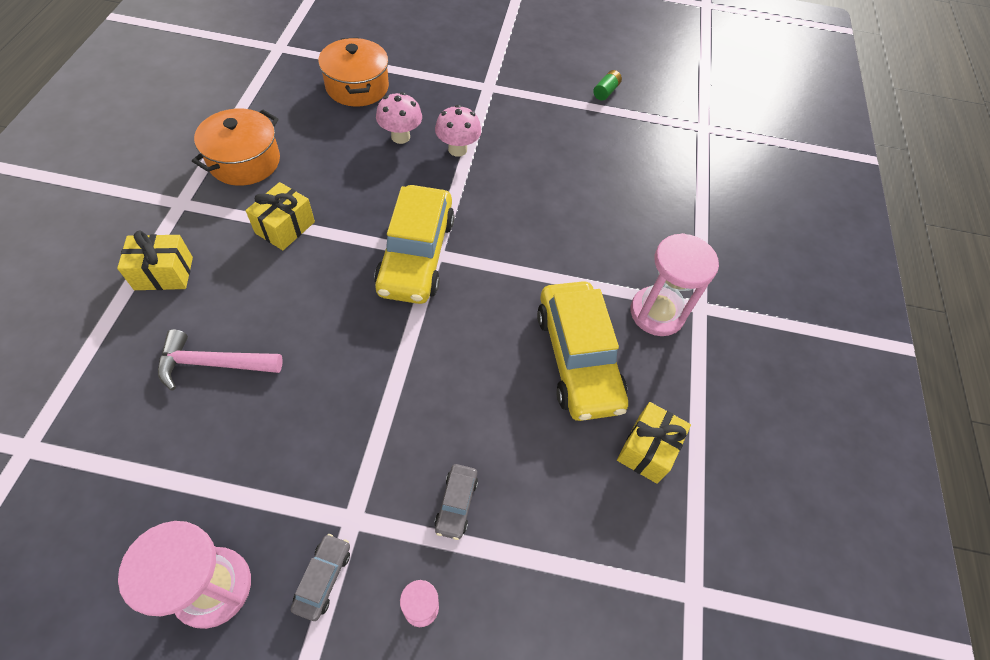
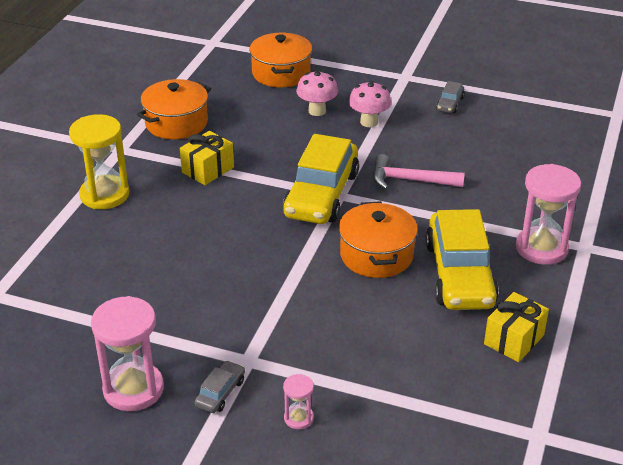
camera: 15 degrees right, 20 degrees down
(164, 273) = (104, 195): yellow gift -> yellow hourglass
(213, 363) = (142, 255): pink hammer -> pink hammer (410, 180)
(456, 503) = (336, 359): grey car -> grey car (450, 104)
(485, 339) = (376, 255): none -> orange pot
(605, 91) = (521, 83): green battery -> none

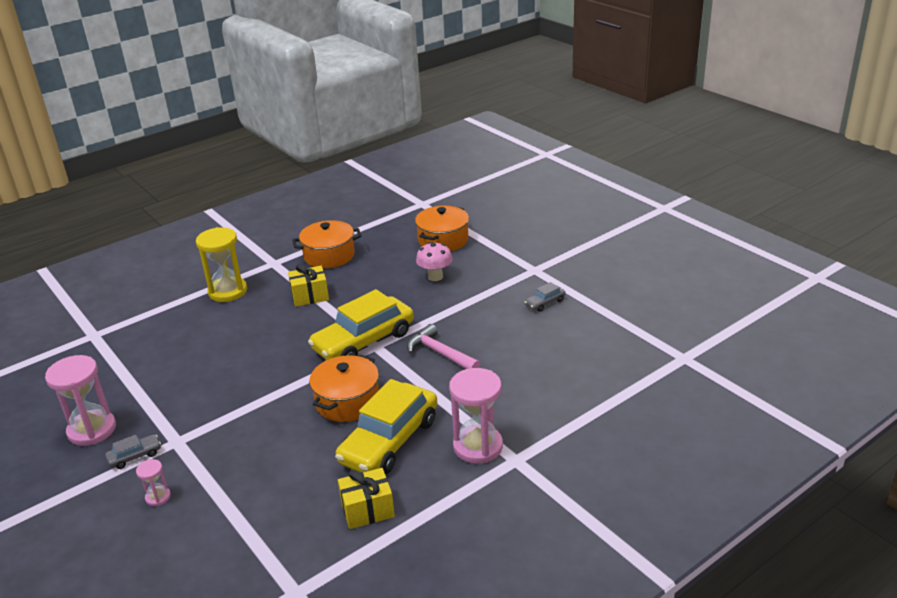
camera: 35 degrees right, 5 degrees down
(369, 122) = (463, 297): pink mushroom -> none

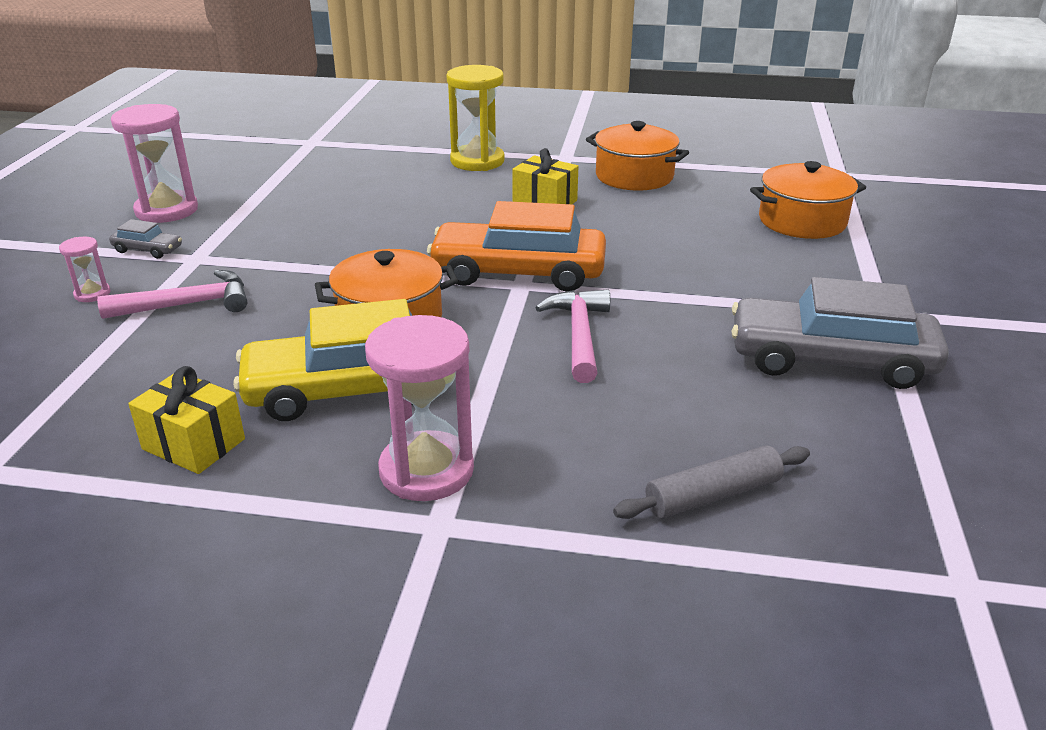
camera: 45 degrees right, 0 degrees up
(228, 464) = (187, 305): none -> pink hammer
(363, 341) = (518, 272): yellow car -> orange car
(435, 277) = (722, 253): pink mushroom -> none
(545, 303) = (830, 360): grey car -> grey car, size x2.36
(582, 382) = (713, 495): none -> grey rolling pin

